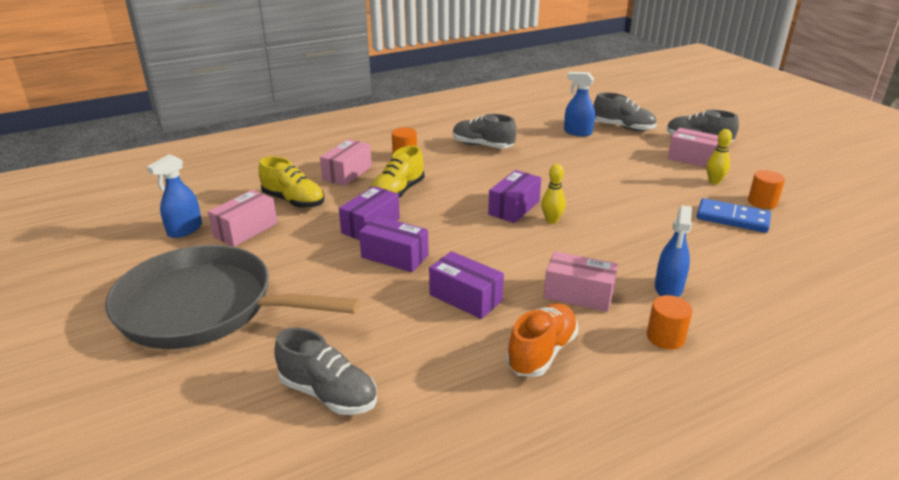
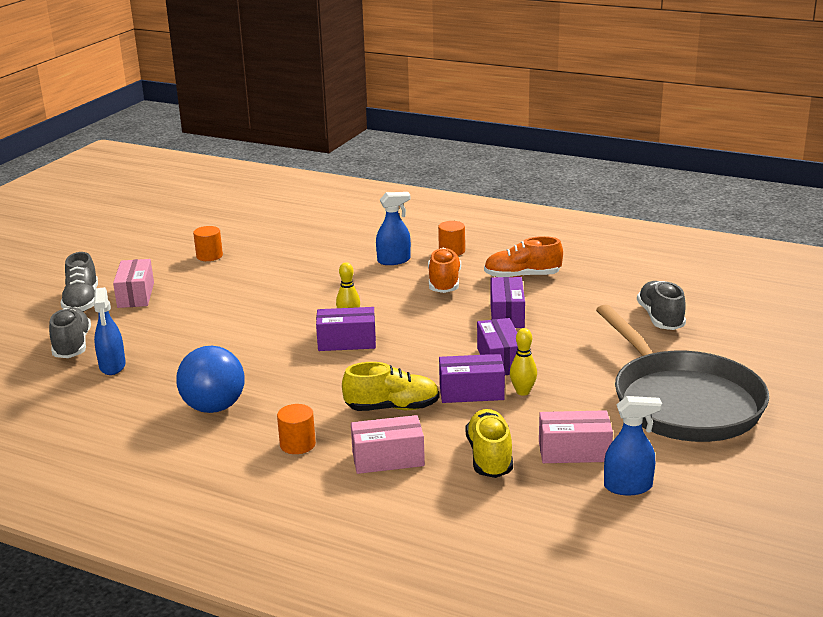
camera: 125 degrees left, 5 degrees down
(482, 146) = (214, 407): grey shoe -> blue ball
(578, 294) = (444, 283): pink box -> orange shoe
(714, 181) = (185, 278): yellow bowling pin -> yellow bowling pin (523, 392)
(732, 218) = (255, 260): blue domino -> none

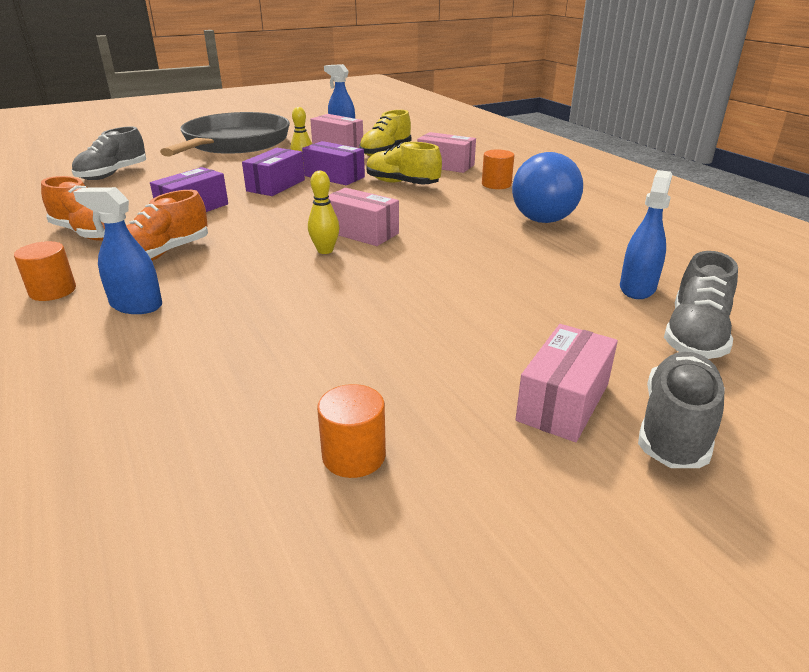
camera: 145 degrees left, 5 degrees up
(347, 342) = (361, 232): purple box -> pink box

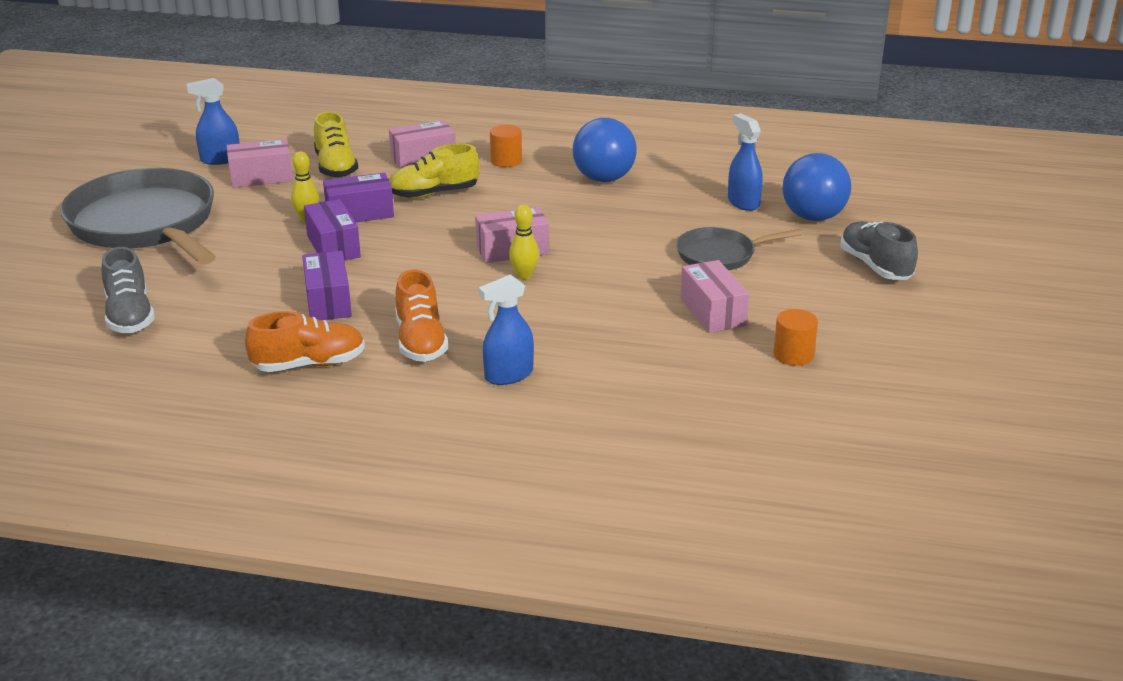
camera: 50 degrees left, 0 degrees up
(52, 291) = (424, 404): orange cylinder -> none
(510, 317) = (720, 255): none -> grey pan
(563, 402) = (821, 282): pink box -> pink box (712, 312)
(695, 336) = (813, 217): grey shoe -> blue ball

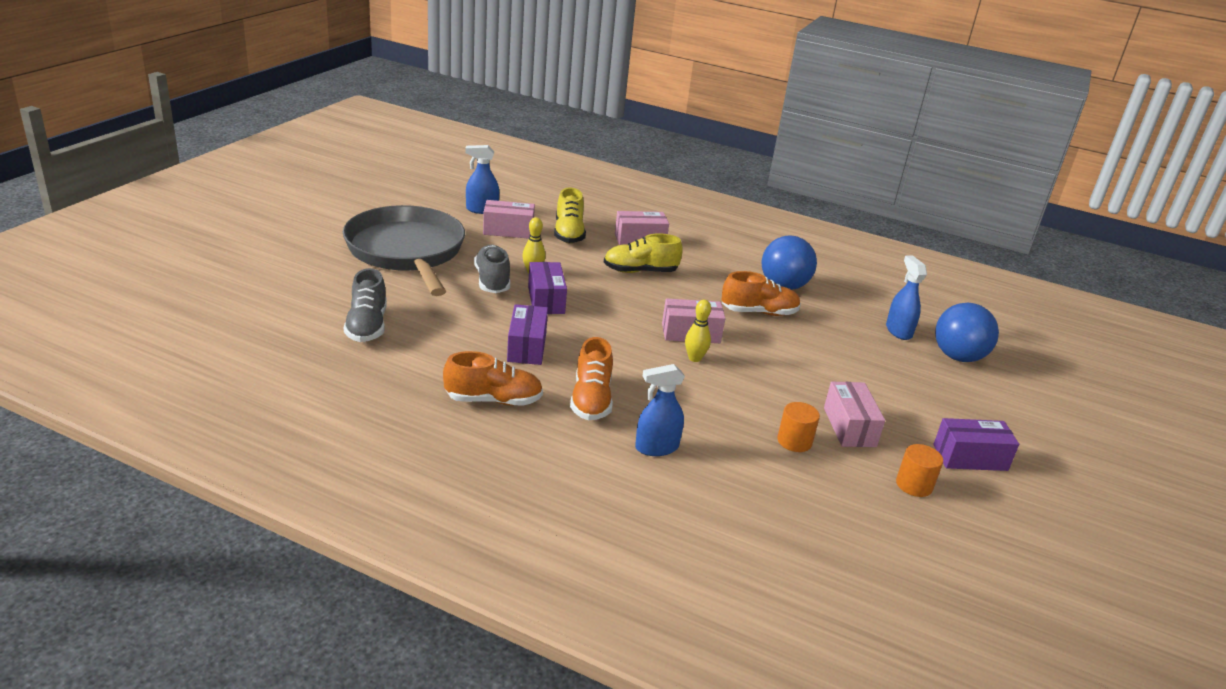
camera: 10 degrees right, 0 degrees up
(359, 213) = (575, 276): purple box -> purple box (970, 458)
(506, 161) = (706, 255): orange cylinder -> orange cylinder (794, 441)
(583, 212) = (759, 312): none -> orange shoe
(720, 255) = (868, 375): grey pan -> none
(875, 266) = (1005, 415): grey shoe -> grey shoe (492, 281)

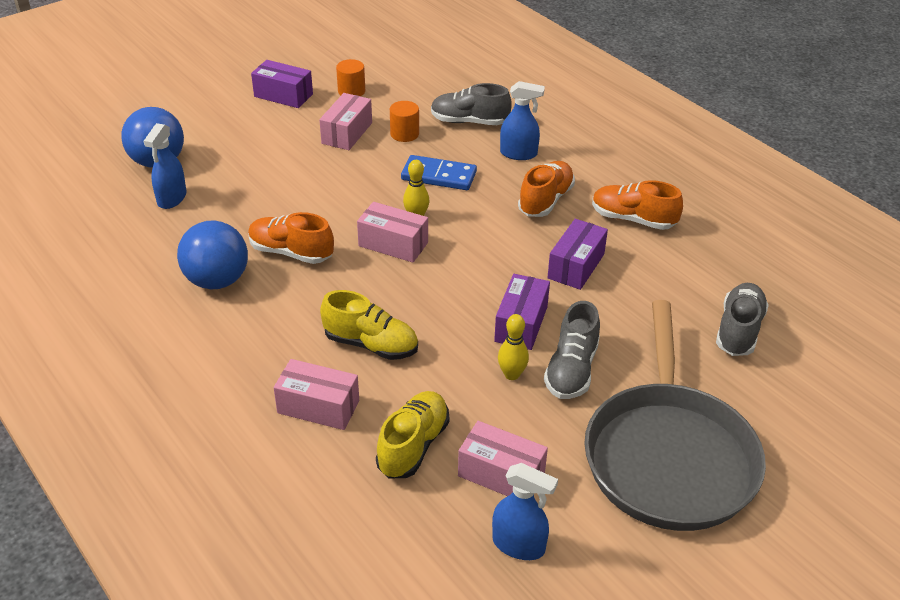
camera: 150 degrees left, 10 degrees up
(713, 401) = (438, 176): none -> blue domino
(745, 477) = (469, 122): none -> grey shoe

